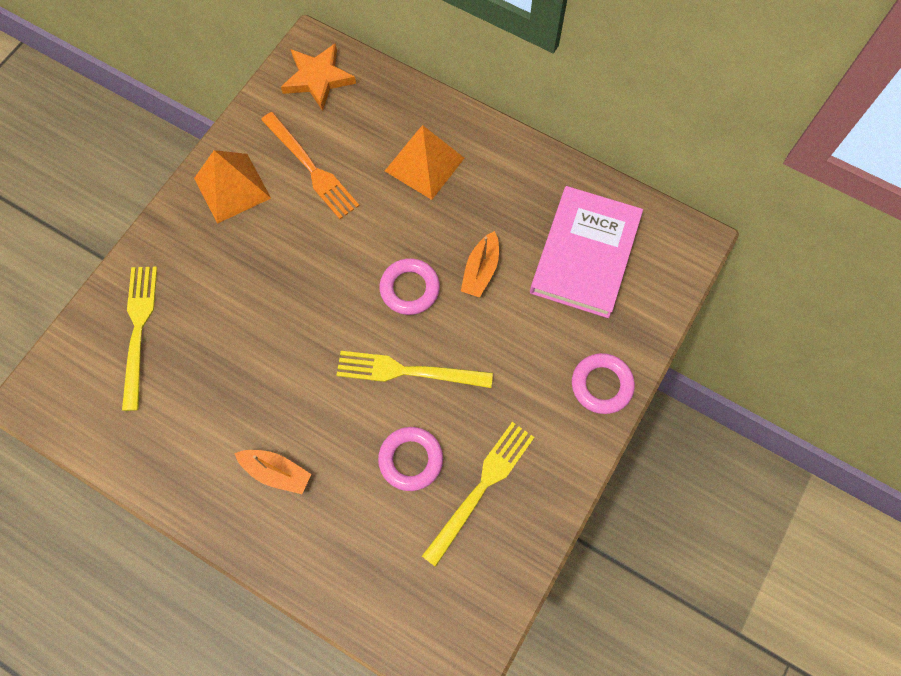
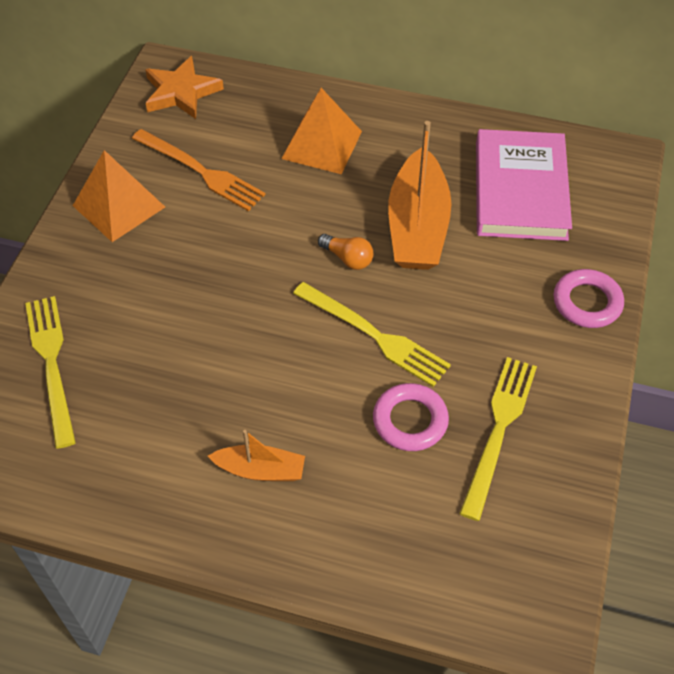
camera: 15 degrees left, 15 degrees down
(408, 371) = (374, 336): yellow fork -> yellow fork turned 135 degrees counterclockwise
(409, 289) = (348, 258): pink ring -> orange light bulb
(480, 270) = (417, 226): orange boat -> orange boat, size x1.90

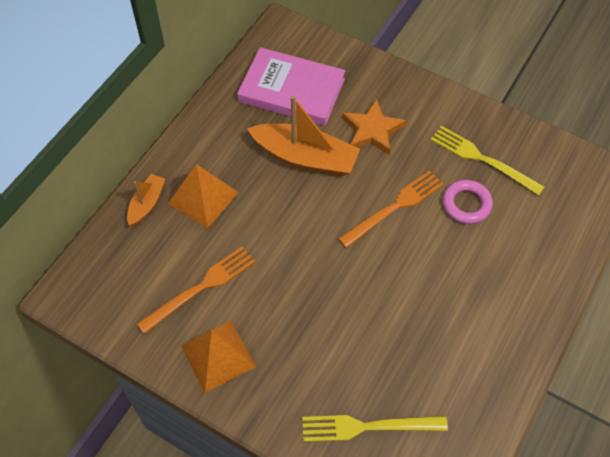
camera: 75 degrees left, 5 degrees up
(181, 92) = (100, 287): orange star -> orange star (372, 130)
(260, 470) = (488, 299): orange boat -> orange boat (147, 203)
(348, 258) = (322, 207): orange light bulb -> none
(374, 336) = (394, 207): yellow fork -> orange fork
(587, 302) = (397, 85): pink ring -> none

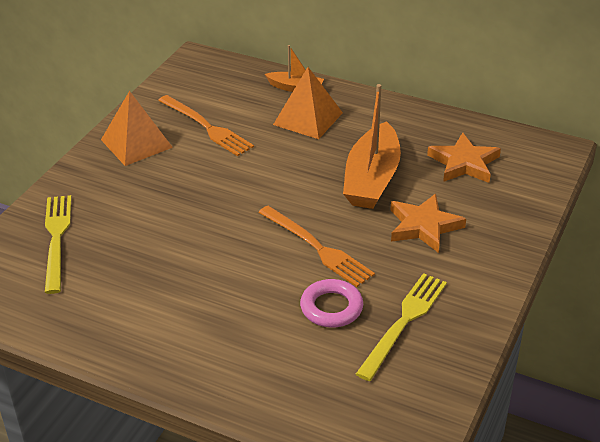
camera: 85 degrees right, 20 degrees down
(292, 90) = (464, 163): pink book -> orange star

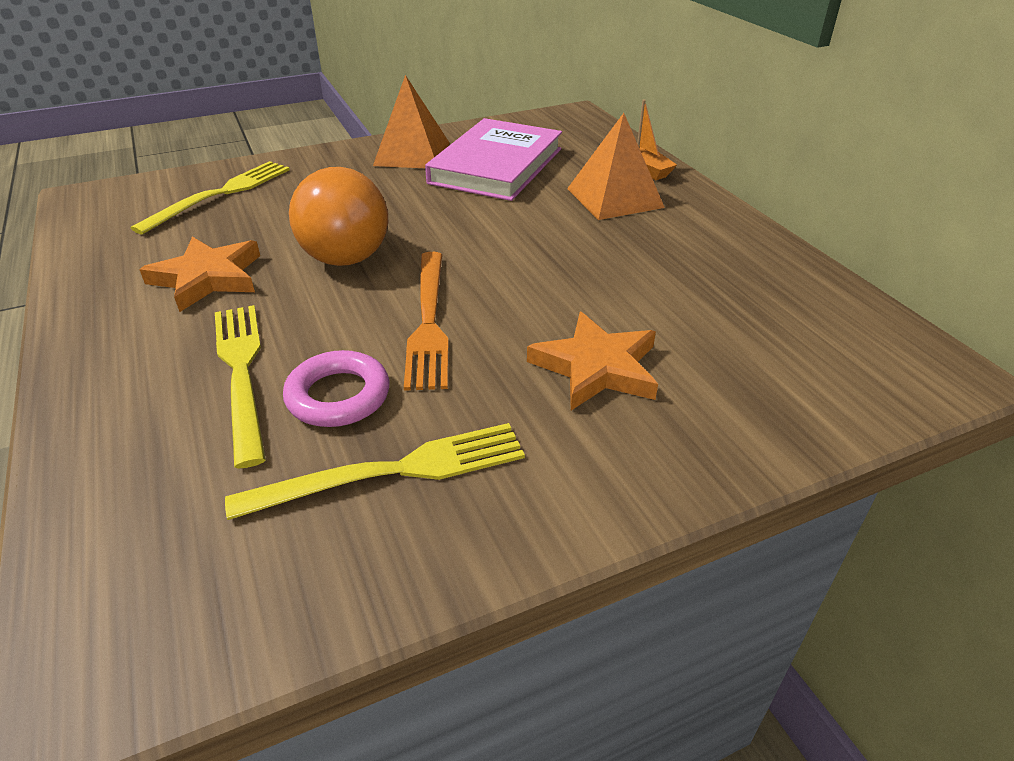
camera: 40 degrees right, 0 degrees up
(198, 230) = (341, 244): none -> orange light bulb
(206, 127) = (496, 166): orange fork -> pink book
(267, 326) = (242, 372): none -> yellow fork
(372, 179) = (603, 284): orange boat -> none
(464, 163) = (759, 322): orange star -> orange star (207, 278)

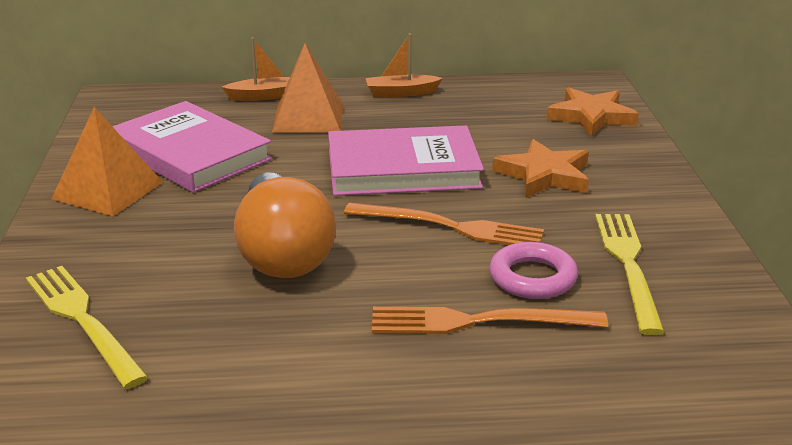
camera: 70 degrees left, 10 degrees down
(207, 278) = (291, 336): orange star -> orange star (591, 116)
(242, 372) = (478, 321): yellow fork -> orange fork
(341, 244) = (282, 253): orange light bulb -> orange light bulb turned 75 degrees clockwise
(542, 269) = (403, 168): none -> pink book
(729, 232) = (401, 93): none -> orange boat

